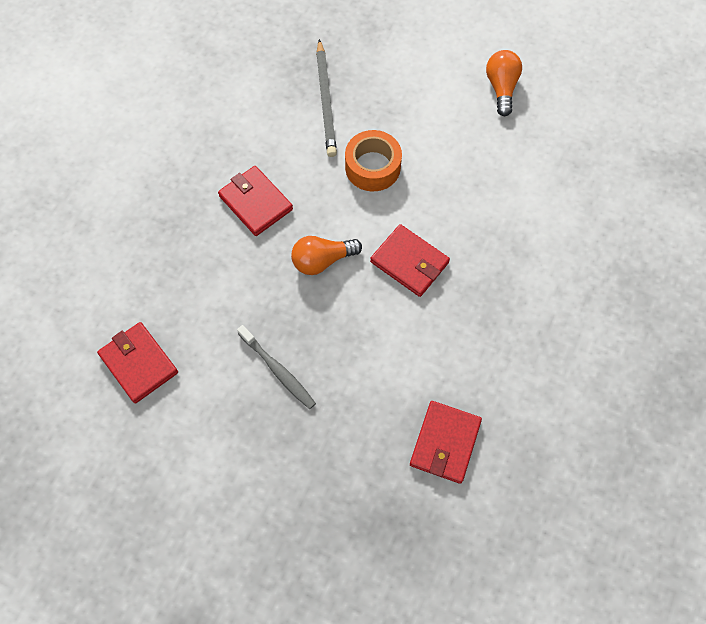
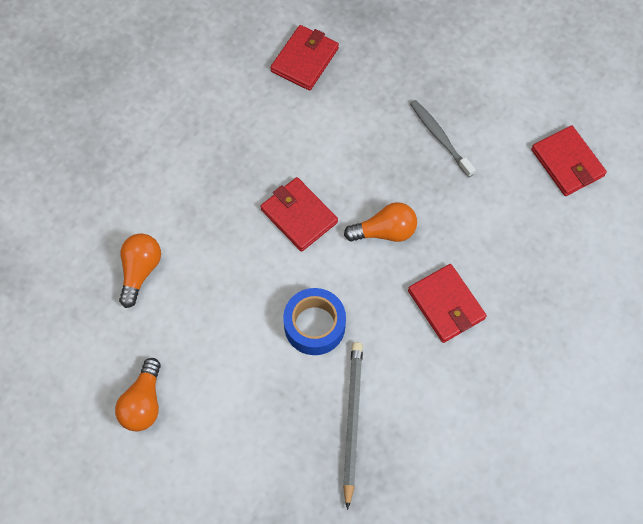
camera: 170 degrees left, 0 degrees up
(372, 167) = (314, 325): orange tape -> blue tape
(543, 188) = (140, 271): none -> orange light bulb

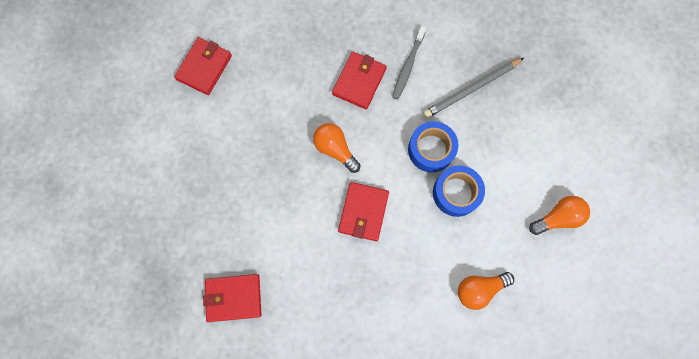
camera: 125 degrees left, 10 degrees up
(249, 318) = (456, 193): none -> blue tape
(440, 138) = (238, 158): grey toothbrush -> grey toothbrush (408, 66)

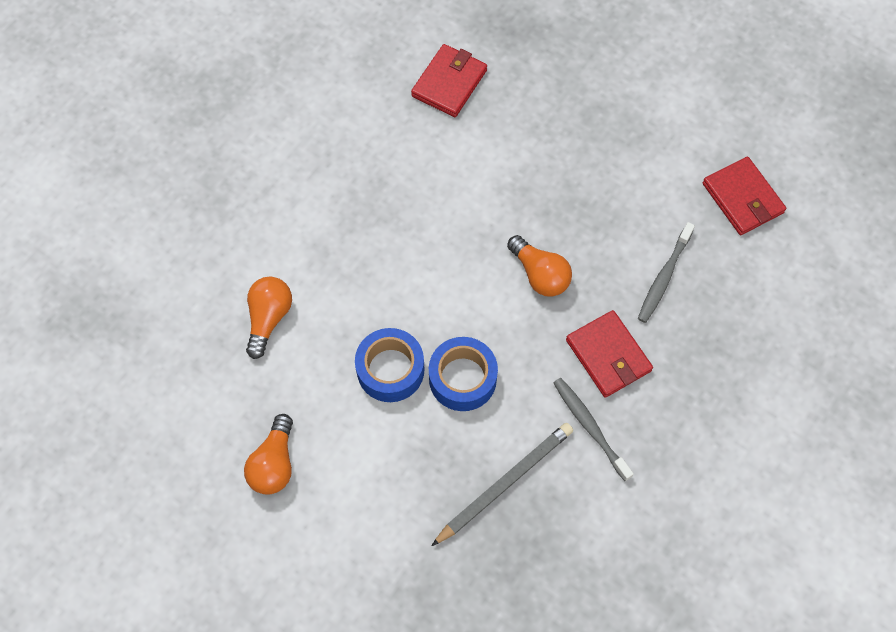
camera: 125 degrees right, 10 degrees down
(288, 80) = (664, 277): none -> grey toothbrush
(335, 149) = (540, 274): orange light bulb -> orange light bulb turned 60 degrees clockwise
(363, 212) = (444, 257): red wallet -> none
(471, 89) = (504, 483): grey pencil -> grey pencil turned 45 degrees clockwise

